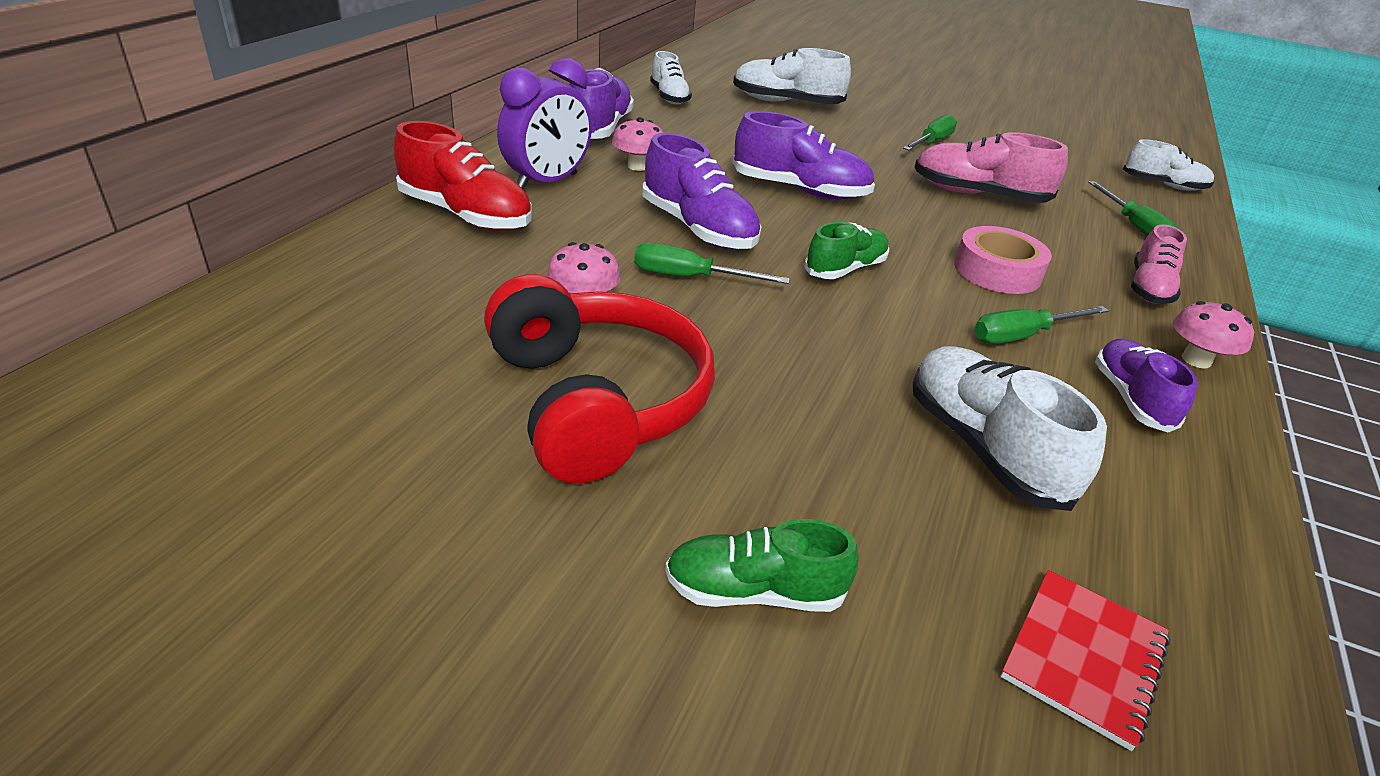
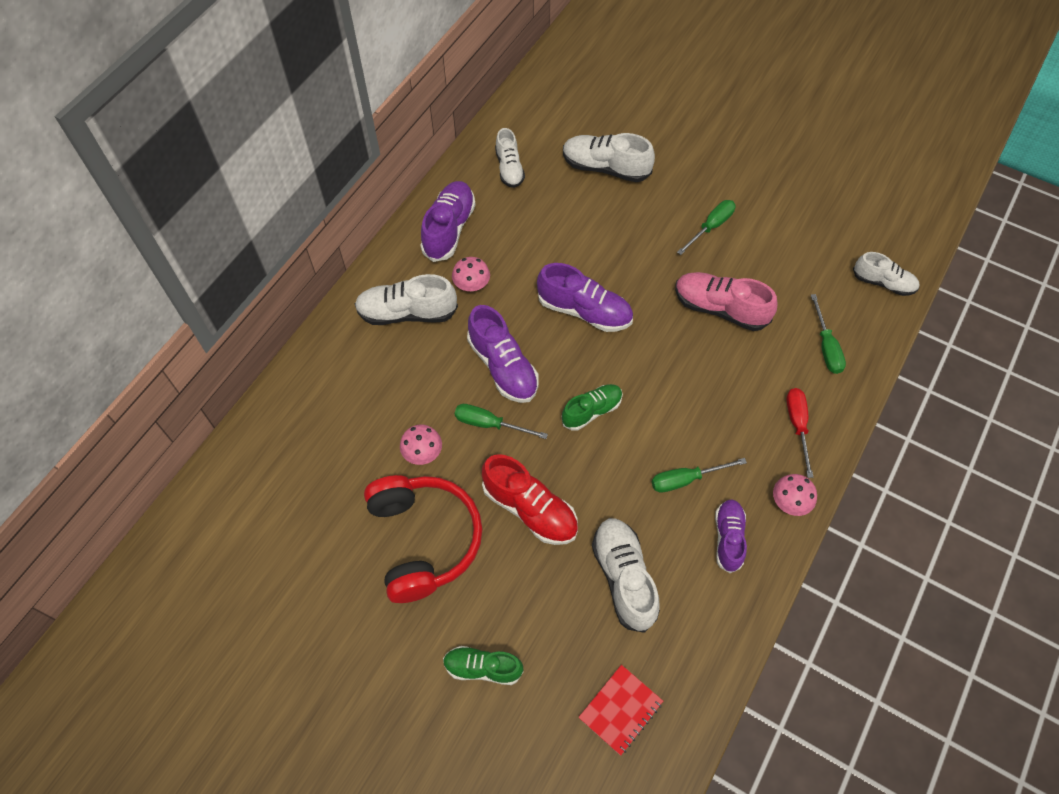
camera: 10 degrees right, 25 degrees up
(466, 215) = (354, 358): red shoe -> red shoe (530, 509)
(547, 183) = (407, 313): purple clock -> white shoe
(997, 271) = (696, 409): pink tape -> none
(1149, 288) = (797, 425): pink shoe -> red screwdriver

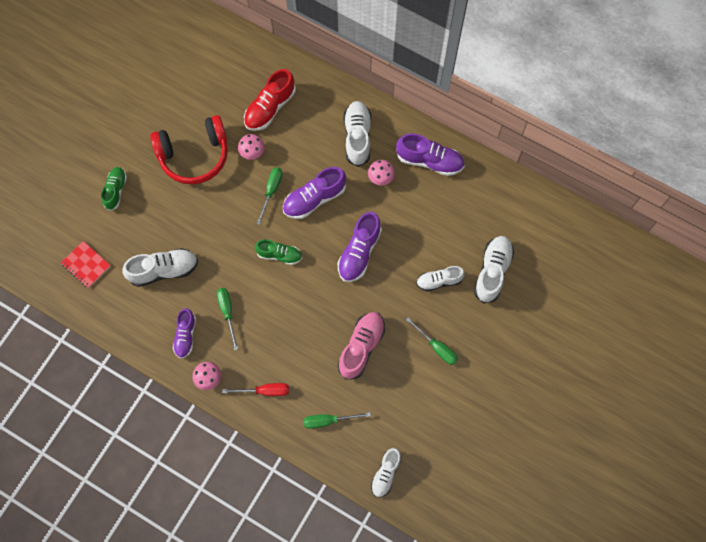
camera: 90 degrees right, 10 degrees up
(509, 168) = (488, 201): white shoe -> white shoe (439, 281)
(530, 509) = (211, 216): red shoe -> red shoe (270, 108)
(591, 411) = (279, 255): green shoe -> green shoe turned 45 degrees counterclockwise
(728, 538) = (185, 336): purple shoe -> purple shoe turned 90 degrees clockwise

